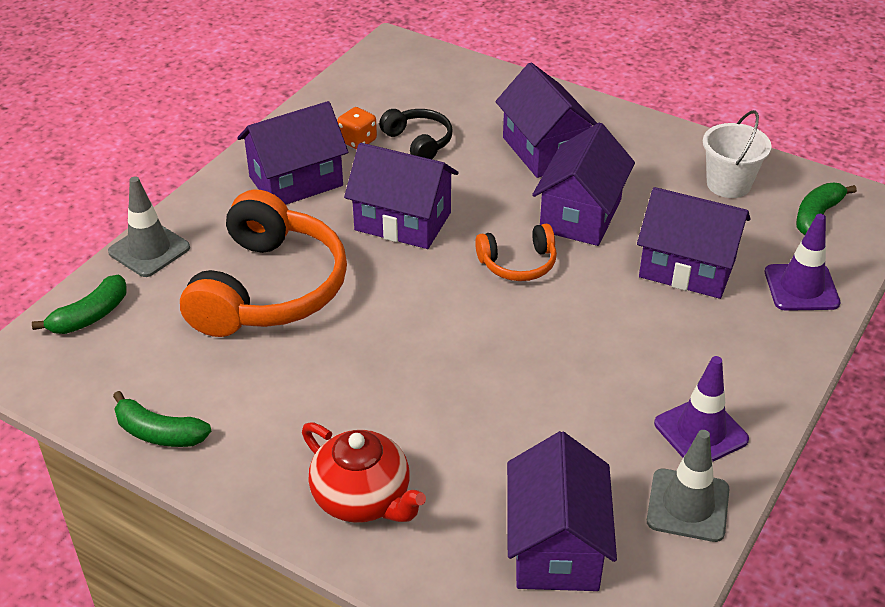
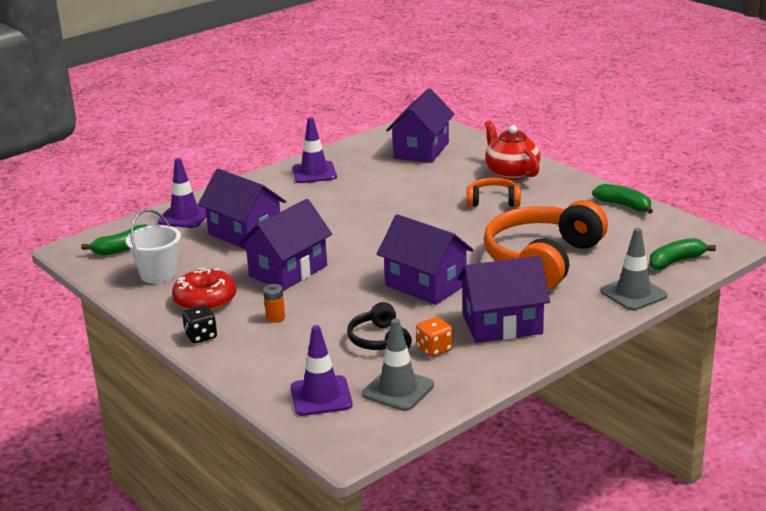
camera: 160 degrees left, 15 degrees down
(441, 79) = (321, 396): none -> purple traffic cone
(518, 264) = (357, 250): orange headphones -> orange headphones (493, 201)
(545, 150) = (275, 318): purple house -> orange battery
(602, 117) = (201, 336): none -> black dice
(639, 159) = (205, 300): none -> red donut
(688, 505) = (346, 154): grey traffic cone -> grey traffic cone (398, 390)

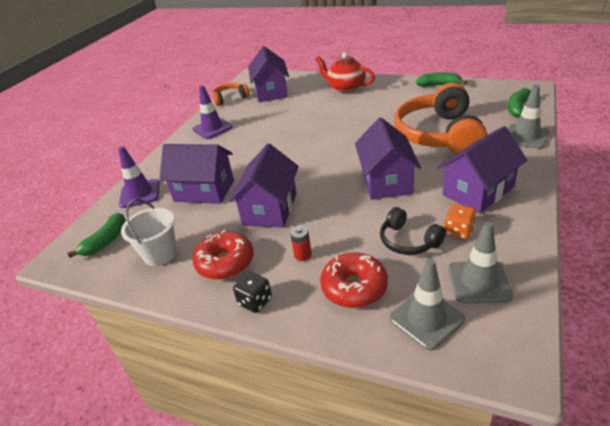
camera: 25 degrees left, 10 degrees up
(275, 318) = (303, 255): orange battery -> red battery
(290, 356) = (354, 287): none -> red donut
(321, 396) = (426, 319): purple traffic cone -> grey traffic cone
(426, 285) = (386, 181): purple house -> purple house turned 75 degrees clockwise
(493, 201) = (357, 108): orange headphones -> orange headphones (230, 98)

